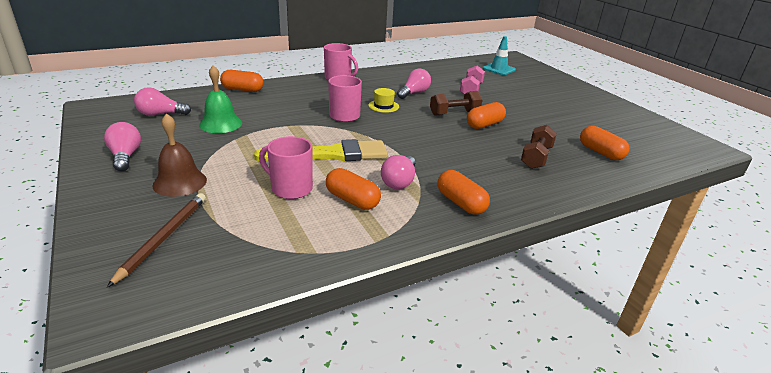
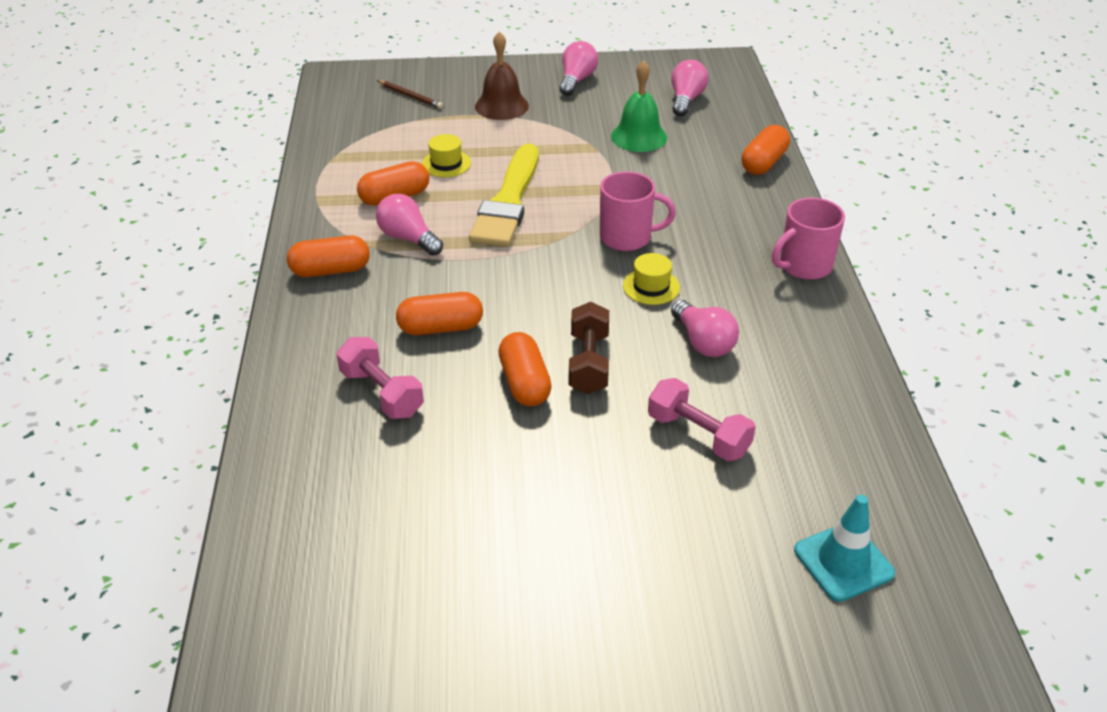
camera: 115 degrees right, 10 degrees up
(125, 156) = (576, 80): pink light bulb -> pink light bulb turned 75 degrees counterclockwise
(163, 238) = (410, 96): brown pencil -> brown pencil, size x0.65
(290, 188) = (446, 164): pink mug -> yellow hat
(536, 157) = (382, 393): brown dumbbell -> pink dumbbell
(600, 152) = (343, 490): orange capsule -> orange capsule (441, 328)

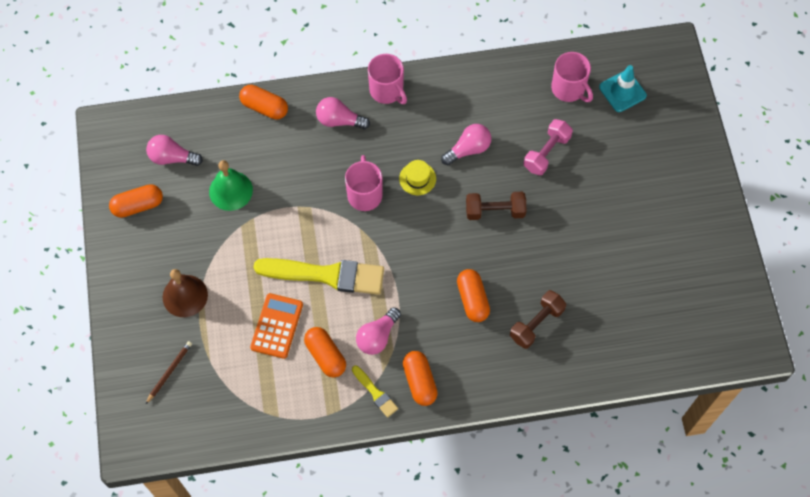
camera: 95 degrees left, 25 degrees up
(329, 233) = (375, 393): none -> yellow brush
(382, 393) = (536, 323): pink dumbbell -> brown dumbbell
(446, 164) = (277, 326): yellow hat -> orange calculator
(524, 383) = (517, 245): orange capsule -> orange capsule (138, 206)
(576, 80) = (140, 241): pink light bulb -> pink light bulb (339, 120)
(837, 479) = (569, 89): none -> pink mug

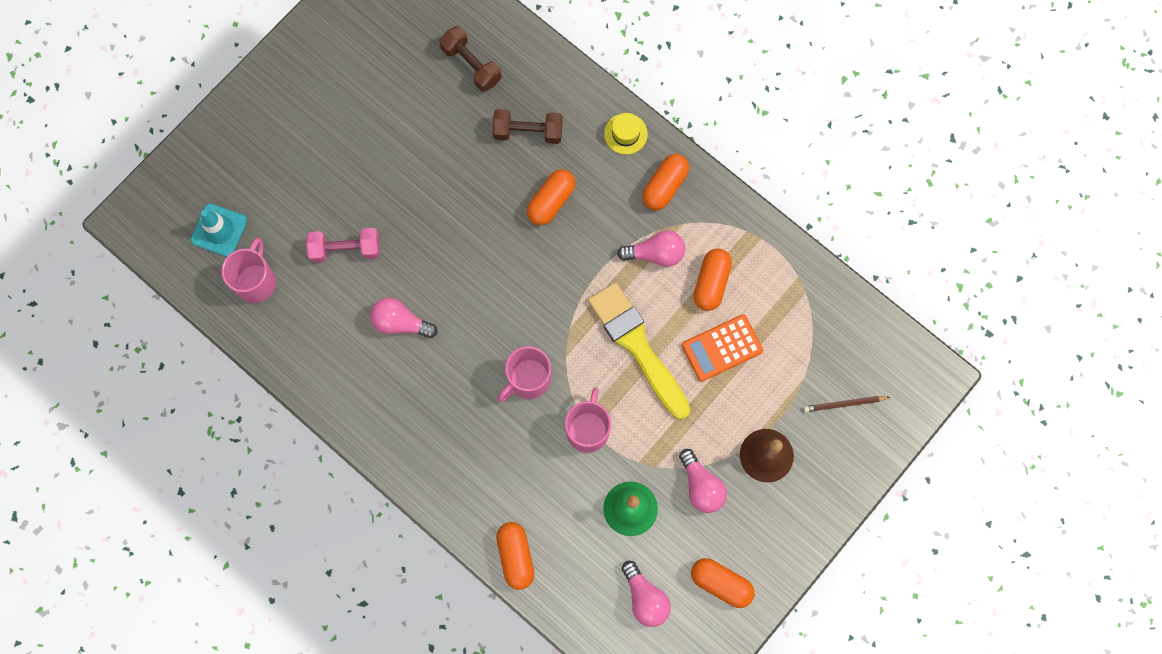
camera: 130 degrees left, 10 degrees up
(339, 120) = (469, 470): pink light bulb -> pink light bulb (701, 486)
(375, 393) = (706, 214): yellow brush -> none
(387, 91) = (398, 451): pink mug -> pink mug (588, 429)
(417, 178) = (471, 344): yellow hat -> yellow hat (625, 134)
(495, 211) = (446, 249): brown dumbbell -> brown dumbbell (471, 65)

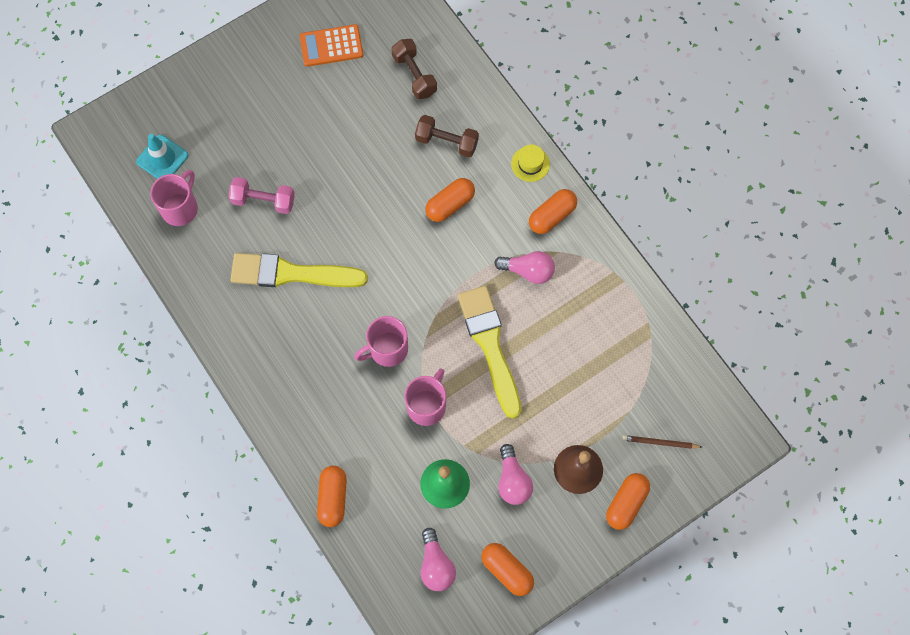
camera: 15 degrees right, 5 degrees down
(400, 323) = (292, 273): pink light bulb -> yellow brush
(711, 283) = (570, 308): orange capsule -> orange capsule (626, 503)
(722, 348) = (564, 366): orange calculator -> orange calculator (331, 46)

